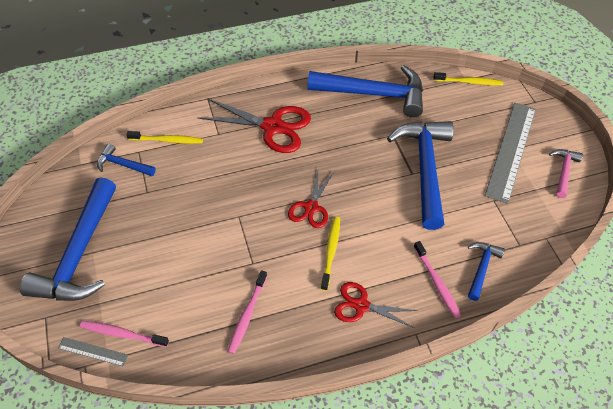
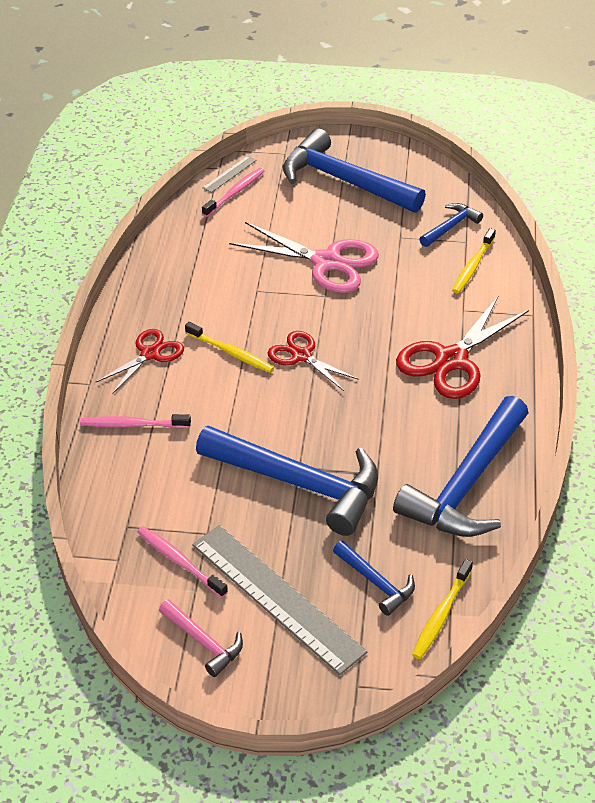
camera: 115 degrees right, 10 degrees down
(198, 228) = (326, 262): none -> pink scissors
(247, 315) = (198, 271): pink toothbrush -> pink toothbrush (179, 561)
(481, 268) = (122, 473): blue hammer -> blue hammer (376, 583)

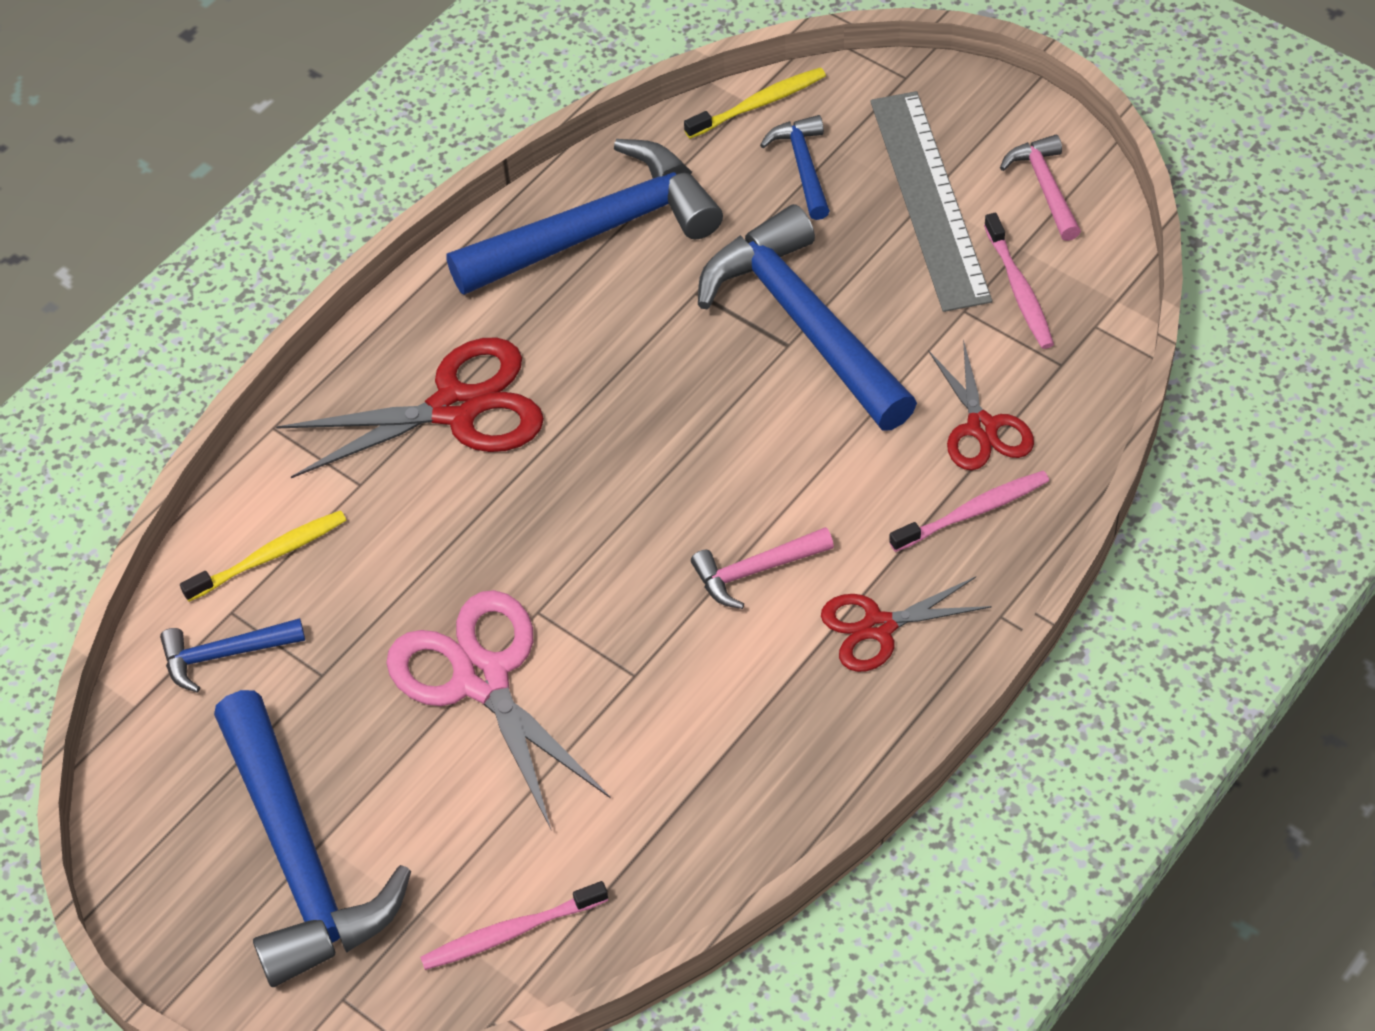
camera: 145 degrees left, 10 degrees up
(132, 425) = (973, 512): pink toothbrush -> pink toothbrush turned 60 degrees counterclockwise
(229, 174) = (485, 992): grey ruler -> none
(231, 353) = (755, 570): yellow toothbrush -> pink hammer
(301, 356) = (657, 515): red scissors -> red scissors (982, 428)

